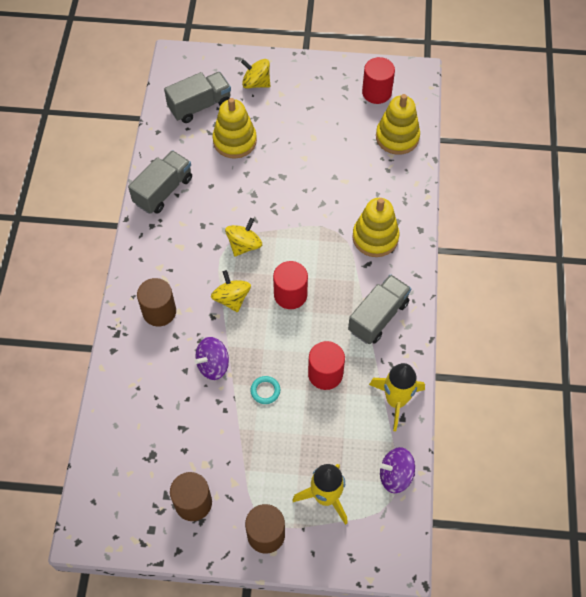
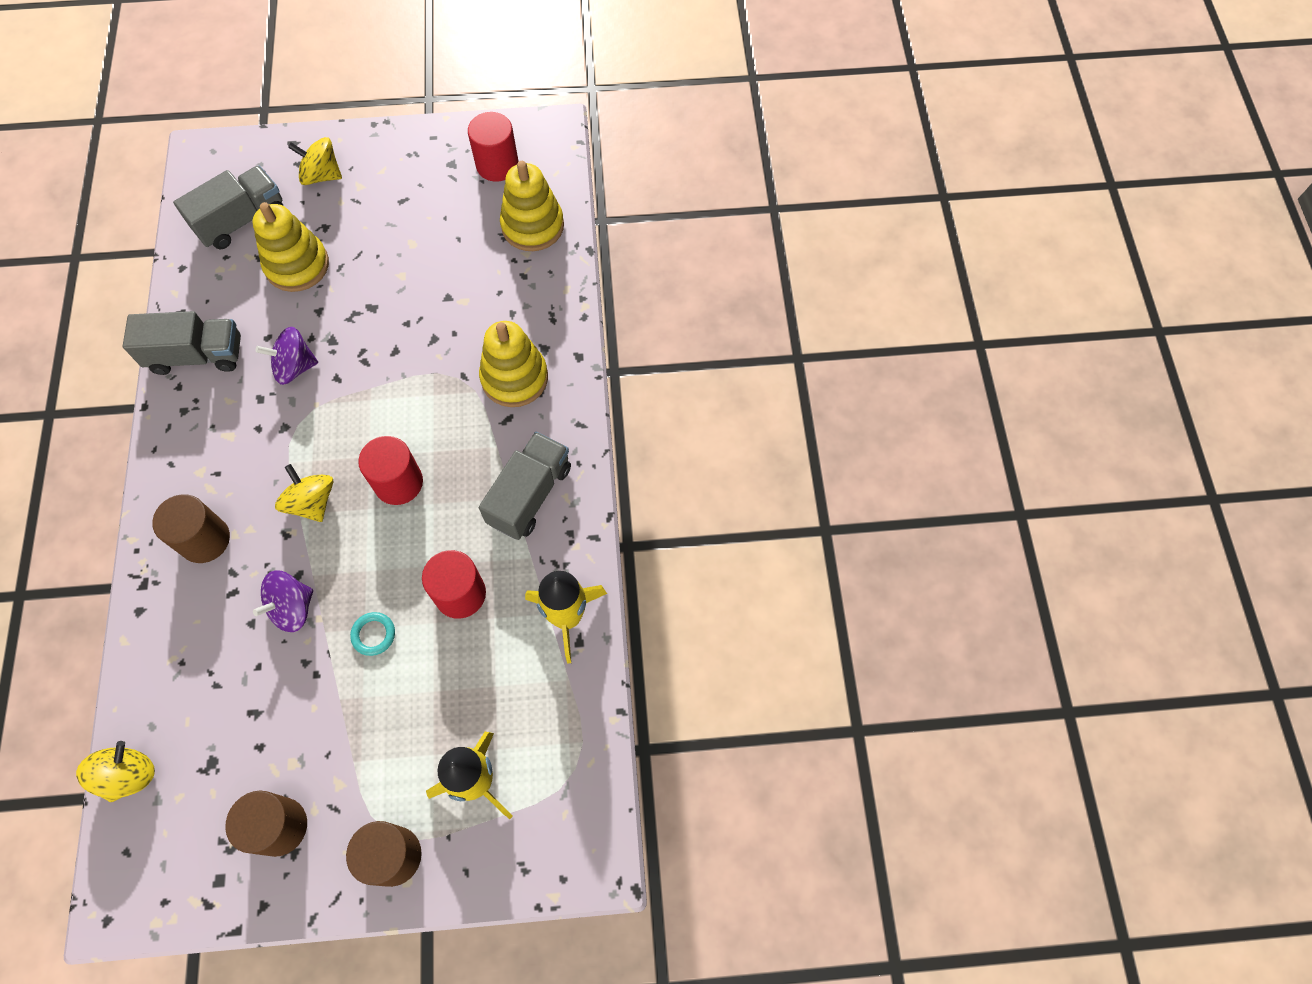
camera: 10 degrees left, 5 degrees up
(163, 191) = (197, 355): grey truck -> grey truck turned 60 degrees clockwise
(244, 245) = (324, 419): yellow spinning top -> yellow spinning top (129, 775)
(395, 475) = (576, 730): purple spinning top -> purple spinning top (295, 367)

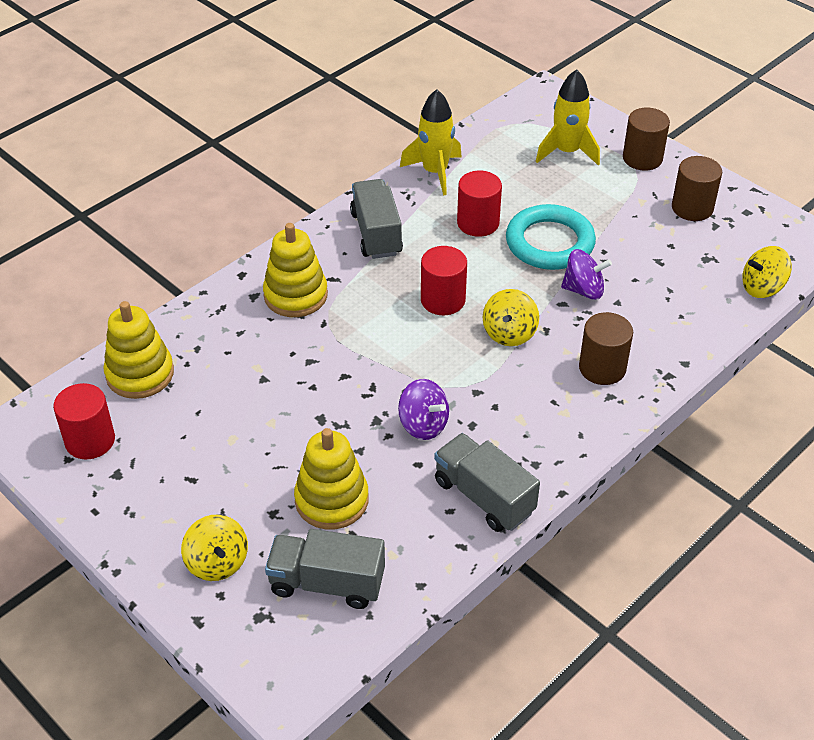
camera: 130 degrees left, 20 degrees down
(373, 634) = (549, 243): turquoise ring -> turquoise ring, size x2.45
(530, 495) = (376, 233): grey truck -> grey truck turned 90 degrees clockwise

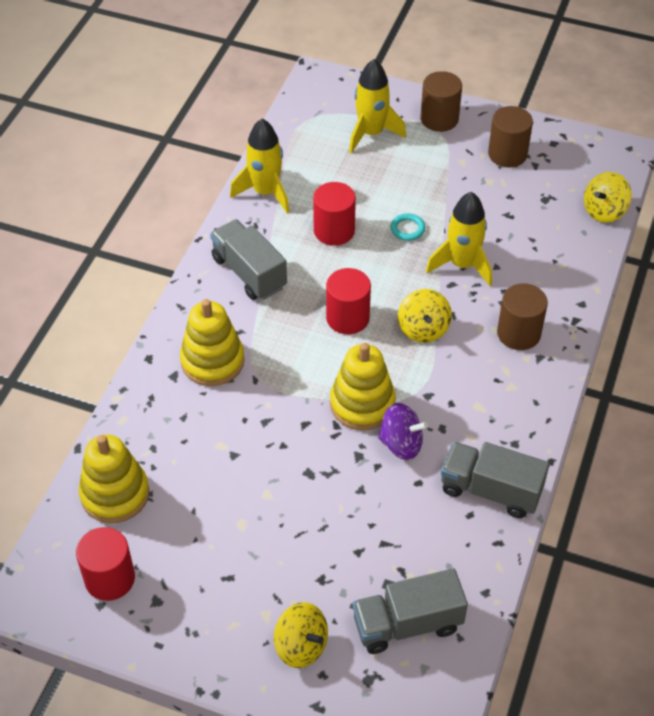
camera: 25 degrees left, 5 degrees up
(331, 500) = (365, 546): yellow stacking toy -> yellow stacking toy (362, 404)
(549, 243) = (407, 229): turquoise ring -> turquoise ring, size x0.41
(583, 290) = (462, 265): purple spinning top -> yellow rocket

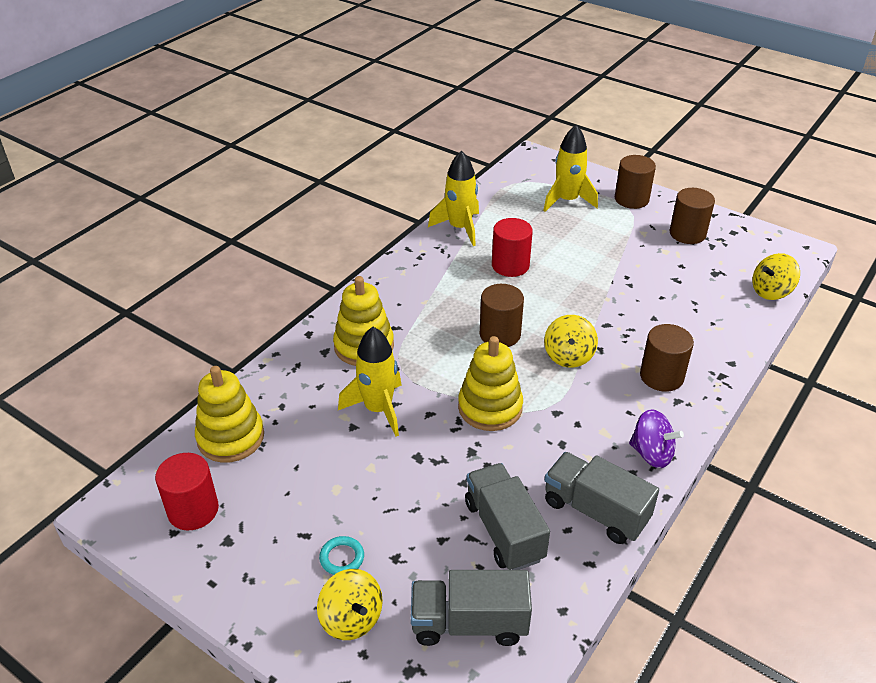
camera: 15 degrees right, 10 degrees down
(249, 273) = (423, 284): grey truck -> grey truck (504, 530)
(347, 318) = (500, 334): red cylinder -> brown cylinder
(401, 444) = (517, 449): purple spinning top -> purple spinning top (651, 453)
(407, 229) = (578, 275): turquoise ring -> turquoise ring (342, 558)
(462, 265) = (621, 311): yellow rocket -> yellow rocket (378, 409)

